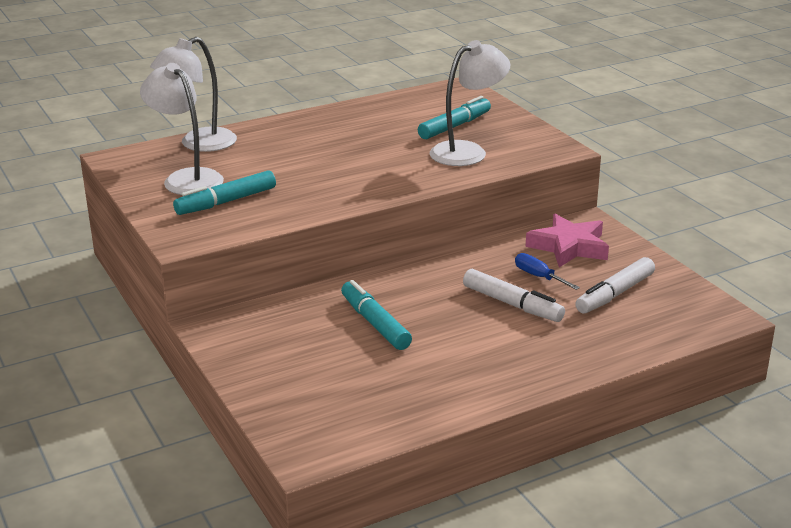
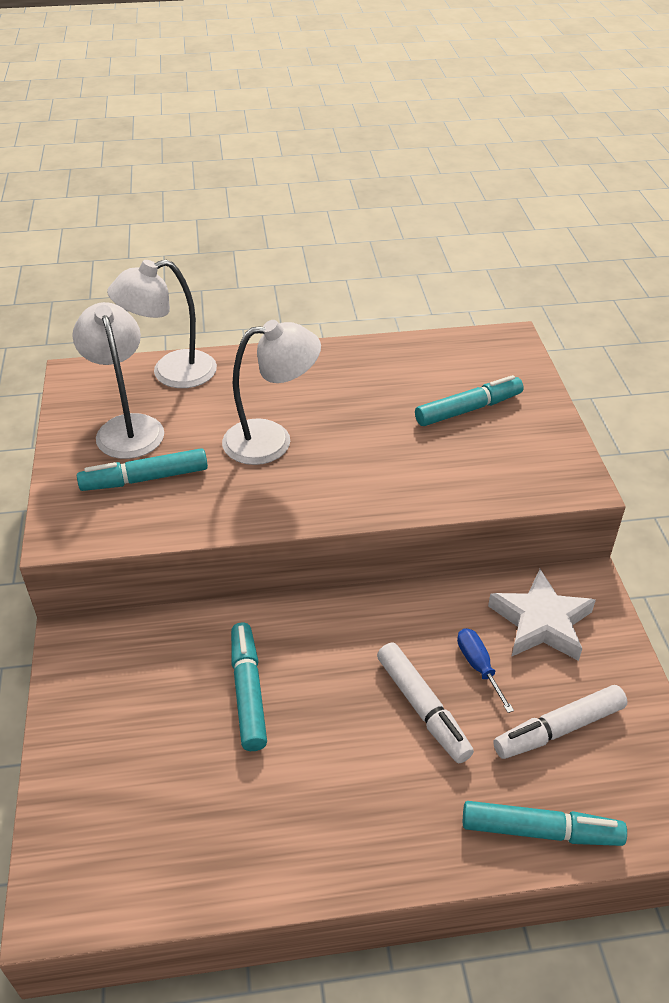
camera: 20 degrees right, 15 degrees up
(468, 151) = (461, 459): white lamp -> white lamp (271, 440)
(569, 247) = (541, 622): pink star -> white star
(632, 342) = (539, 830): none -> turquoise marker

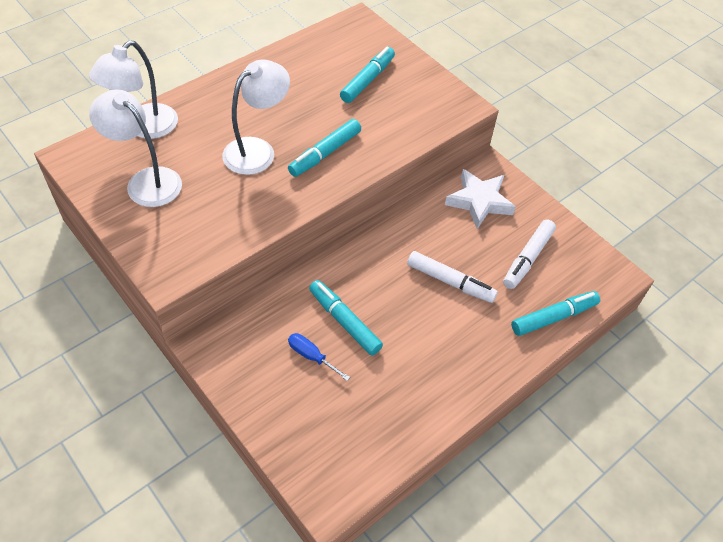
camera: 35 degrees left, 10 degrees up
(145, 479) = (192, 212): turquoise marker -> turquoise marker (325, 153)
(478, 666) = (463, 243): blue screwdriver -> blue screwdriver (311, 356)

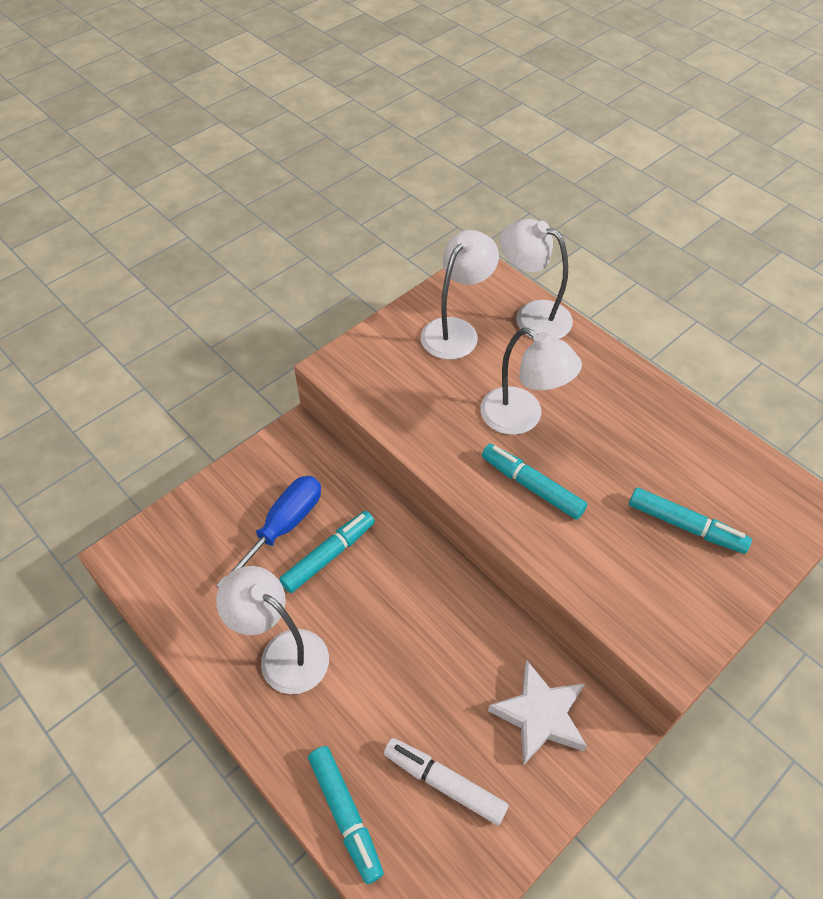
camera: 90 degrees right, 0 degrees up
(311, 356) = (283, 527): blue screwdriver -> blue screwdriver, size x1.79
(432, 357) = (283, 653): none -> white lamp
(450, 281) = (394, 673): white marker -> none

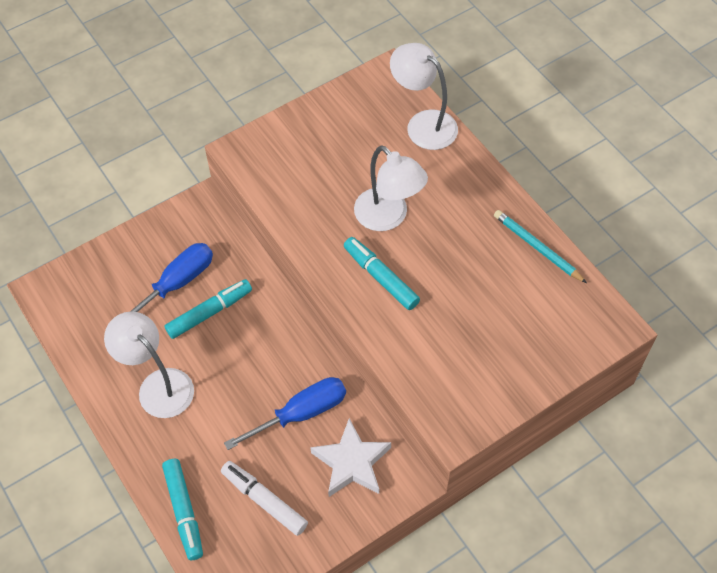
camera: 10 degrees right, 5 degrees up
(456, 330) = (352, 130): white lamp -> none
(464, 662) = (301, 413): none -> blue screwdriver
(685, 525) = (499, 327): turquoise marker -> none
(697, 430) = (537, 247): none -> turquoise pencil

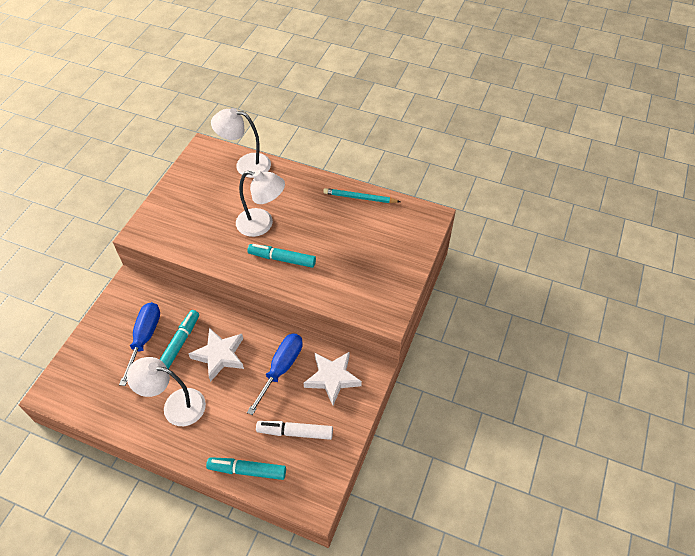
camera: 35 degrees left, 5 degrees down
(184, 511) = (247, 470): turquoise marker -> turquoise marker turned 150 degrees clockwise
(243, 354) = (219, 355): none -> white star

